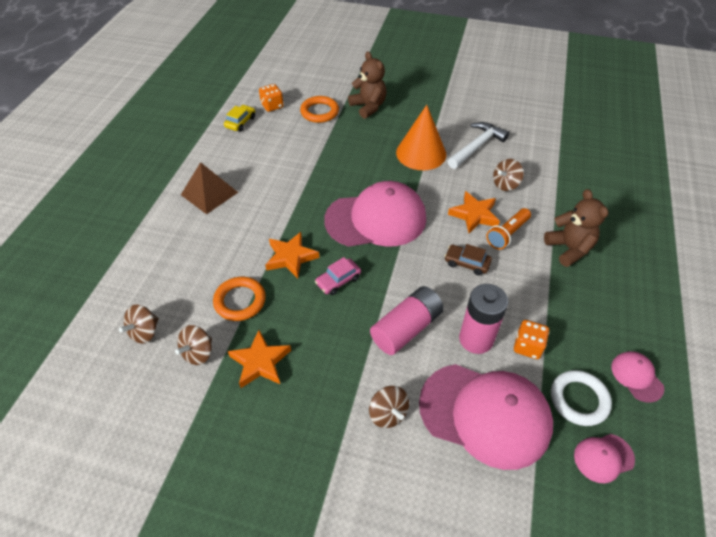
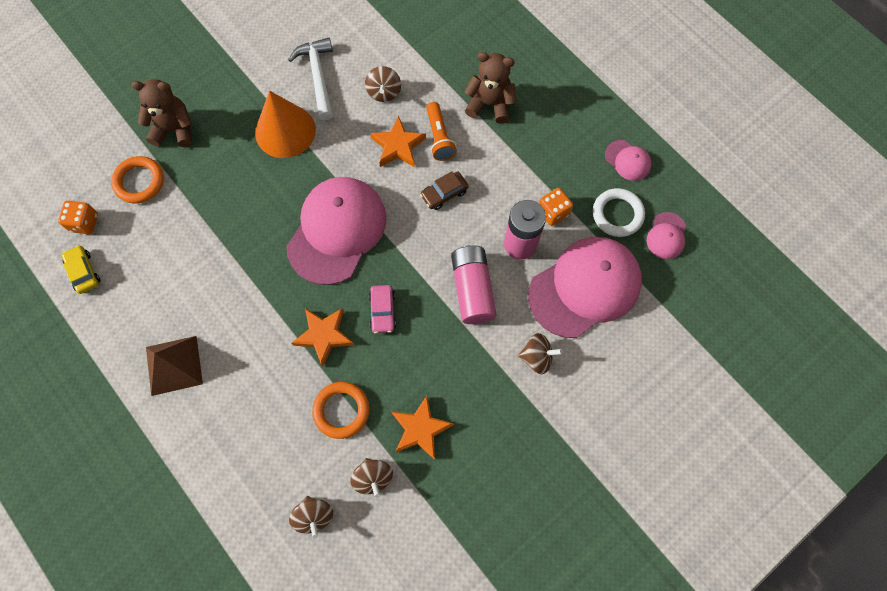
camera: 55 degrees left, 20 degrees up
(636, 377) = (627, 160): pink cap -> pink cap turned 150 degrees counterclockwise

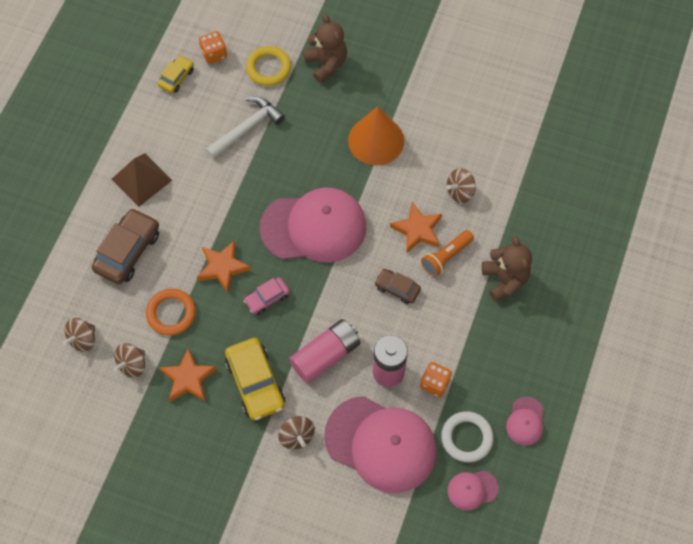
camera: 60 degrees right, 5 degrees down
(139, 182) = (268, 68): orange ring -> yellow ring
(245, 419) = (128, 251): none -> brown car
(318, 76) = (441, 135): white hammer -> white hammer (247, 128)
(462, 367) = (255, 382): none -> yellow car

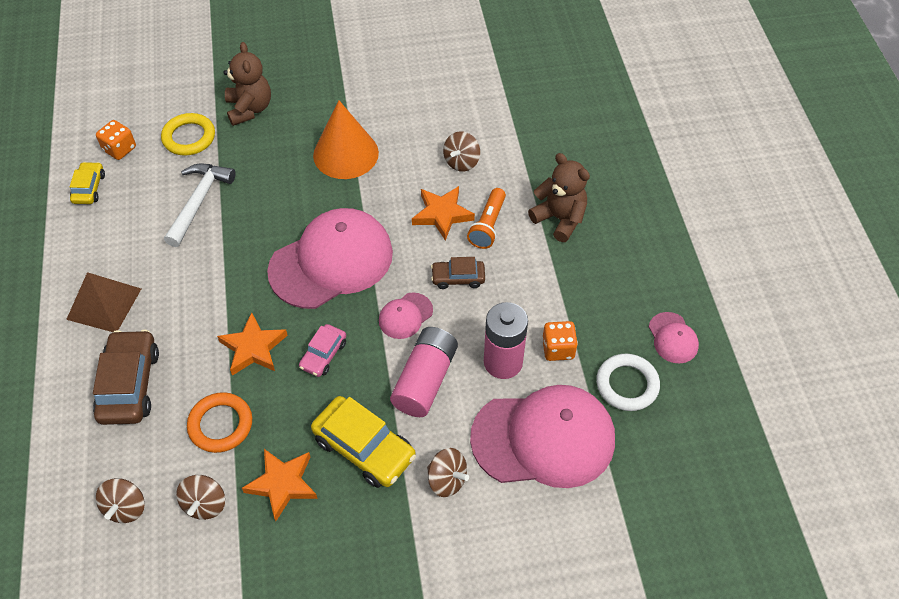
camera: 30 degrees left, 10 degrees down
(326, 64) = (249, 109): brown teddy bear -> brown teddy bear turned 45 degrees clockwise
(472, 489) = (668, 433): pink cap -> pink cap (405, 316)

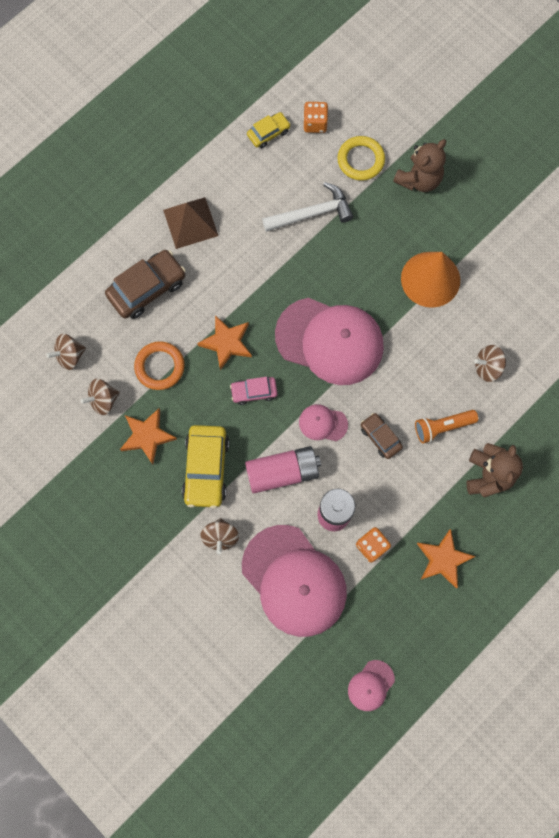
camera: 55 degrees right, 20 degrees up
(442, 214) = (427, 387): orange star -> orange star (443, 559)
(627, 384) = (377, 612): white ring -> none
(673, 338) = (440, 622): pink cap -> pink cap (371, 685)

